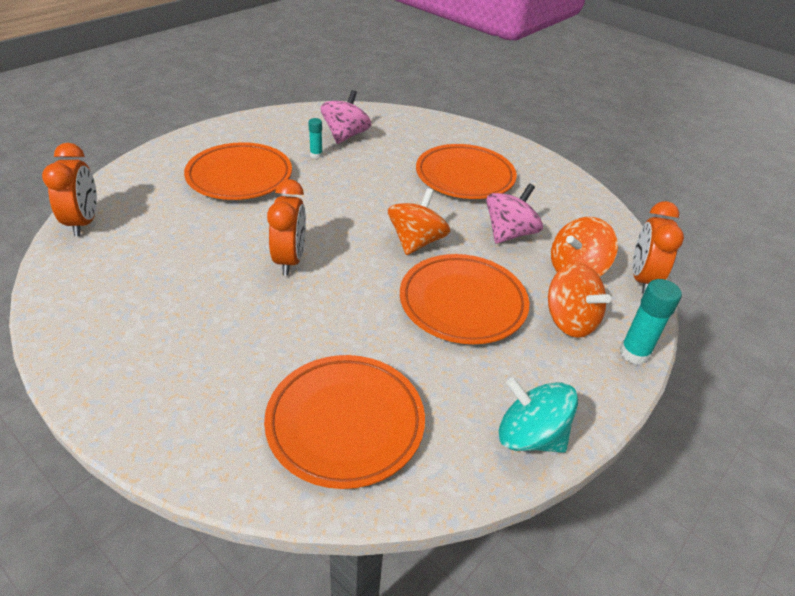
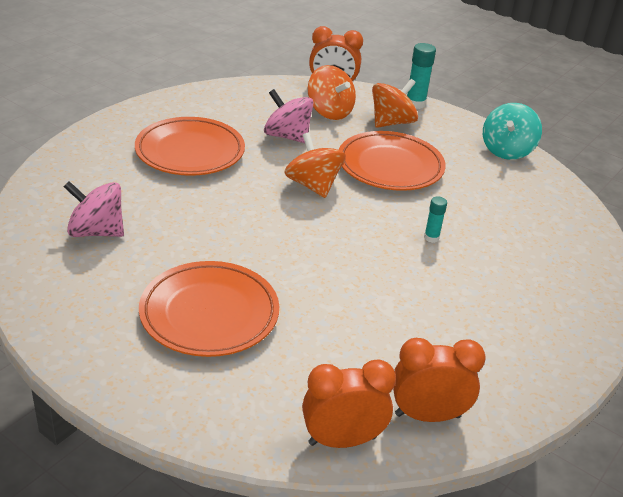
camera: 95 degrees left, 5 degrees down
(290, 260) = (364, 260): orange clock -> orange clock (427, 415)
(316, 155) = (149, 254): turquoise glue stick -> turquoise glue stick (431, 238)
(345, 423) = (536, 222): orange plate -> none
(416, 242) = (313, 185): orange spinning top -> orange spinning top turned 45 degrees clockwise

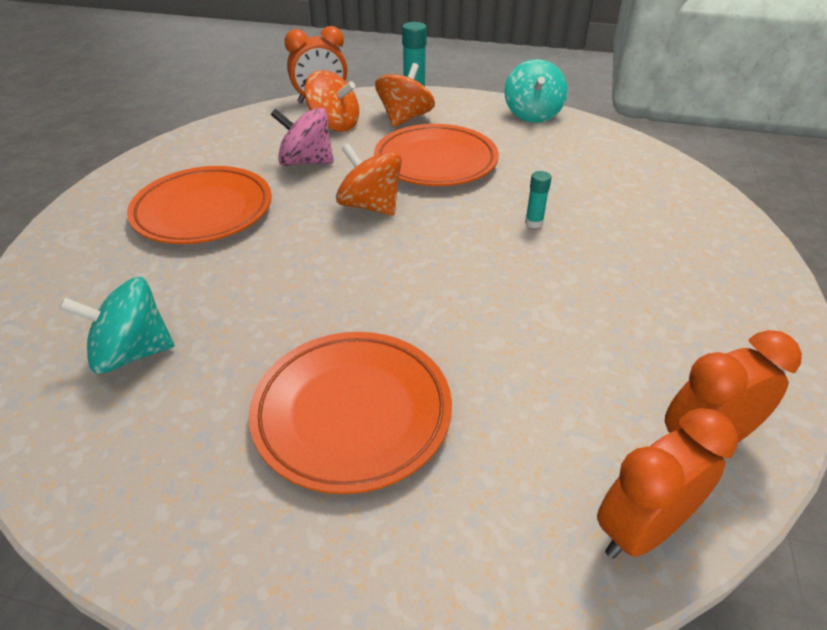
camera: 20 degrees left, 5 degrees up
(96, 232) = (132, 353): pink spinning top -> turquoise spinning top

